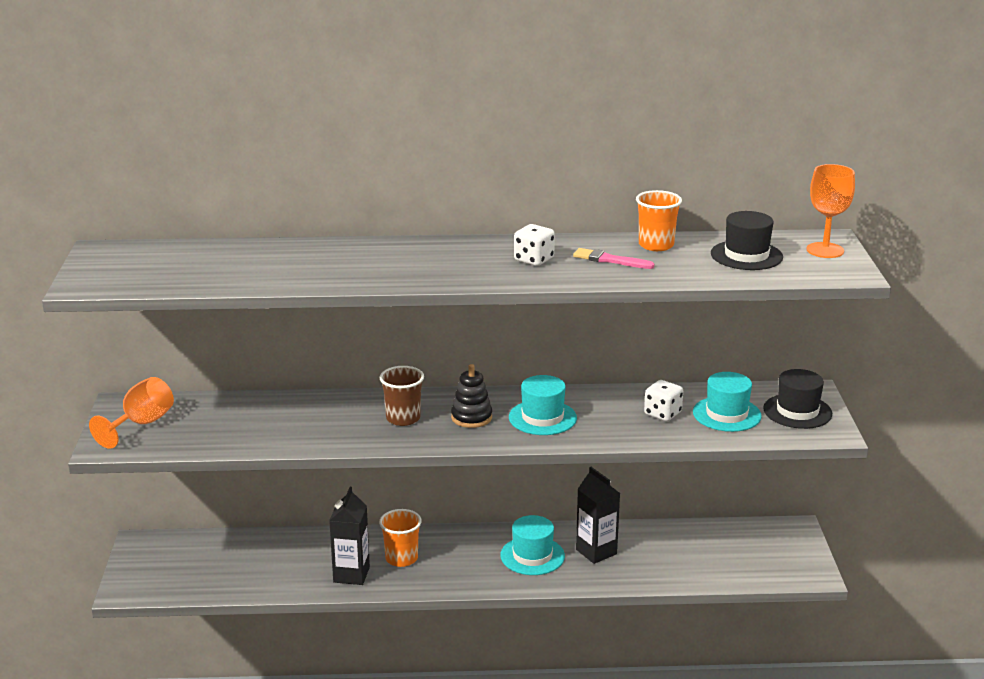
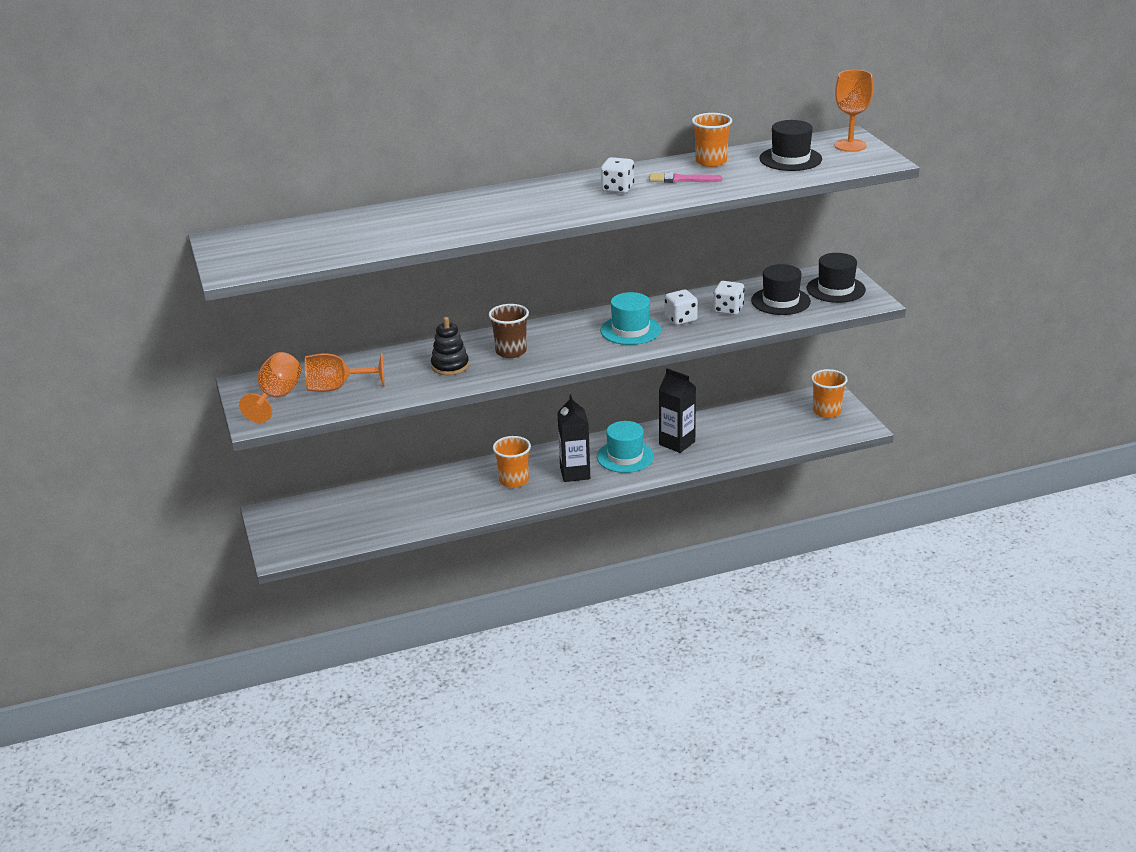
camera: 15 degrees left, 5 degrees up
(205, 425) = (337, 388): none -> orange goblet
(351, 575) = (477, 502): black carton -> black carton (575, 473)
(471, 417) = (570, 340): black stacking toy -> black stacking toy (450, 366)
(604, 415) = (680, 319): none -> white dice
(726, 414) = (780, 301): turquoise hat -> black hat
(782, 549) = (827, 412): none -> orange cup

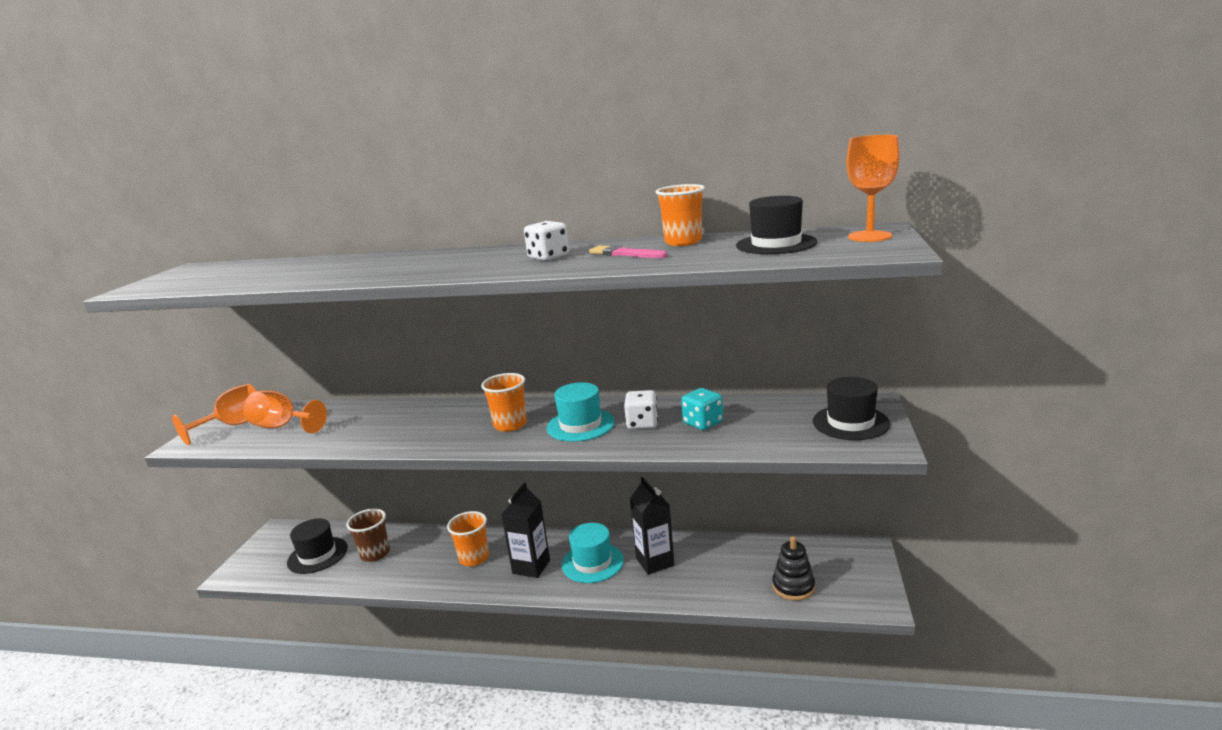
camera: 30 degrees right, 10 degrees down
(450, 366) = (387, 426): black stacking toy -> black stacking toy (793, 587)
(511, 351) = (451, 424): brown cup -> brown cup (375, 554)
(728, 310) = (703, 423): white dice -> turquoise dice
(780, 301) = (771, 424): black hat -> black hat (317, 555)
(827, 412) = (847, 570): orange cup -> orange cup (510, 425)

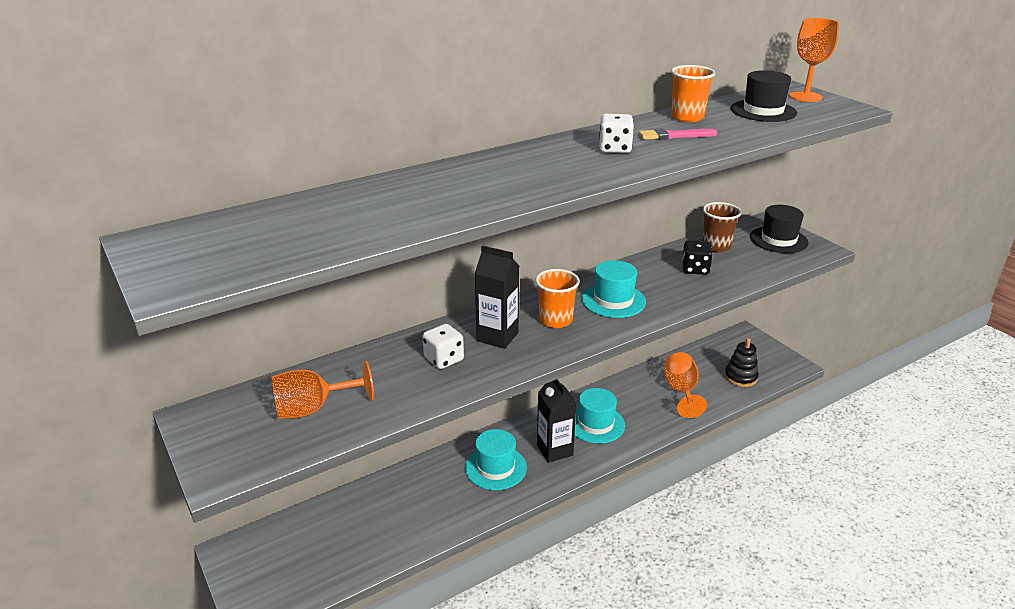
camera: 45 degrees left, 10 degrees up
(234, 425) = (239, 432): orange goblet -> orange goblet (681, 391)
(317, 555) = (330, 545): black hat -> none
(375, 554) = (393, 512): brown cup -> brown cup (716, 246)
(474, 558) = (495, 468): orange cup -> turquoise hat
(642, 423) = (656, 283): white dice -> white dice (444, 359)
(655, 562) = (637, 402): black carton -> black carton (497, 337)
(703, 423) = (695, 269): turquoise dice -> black dice

